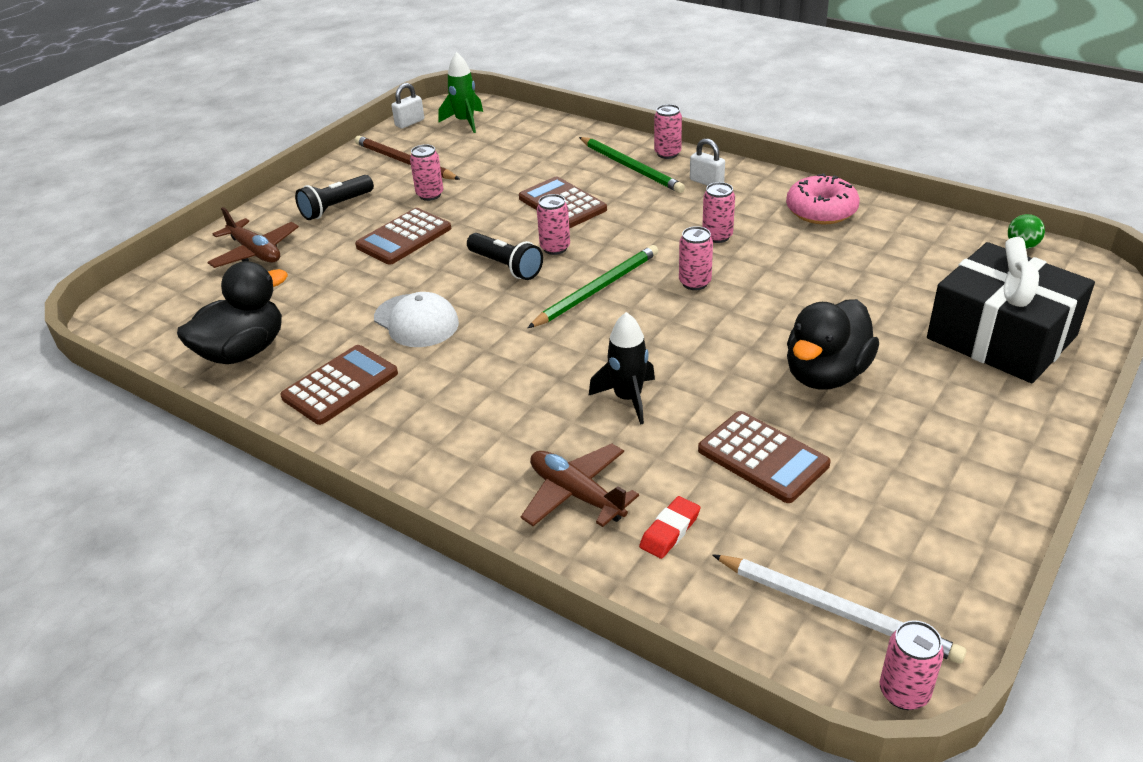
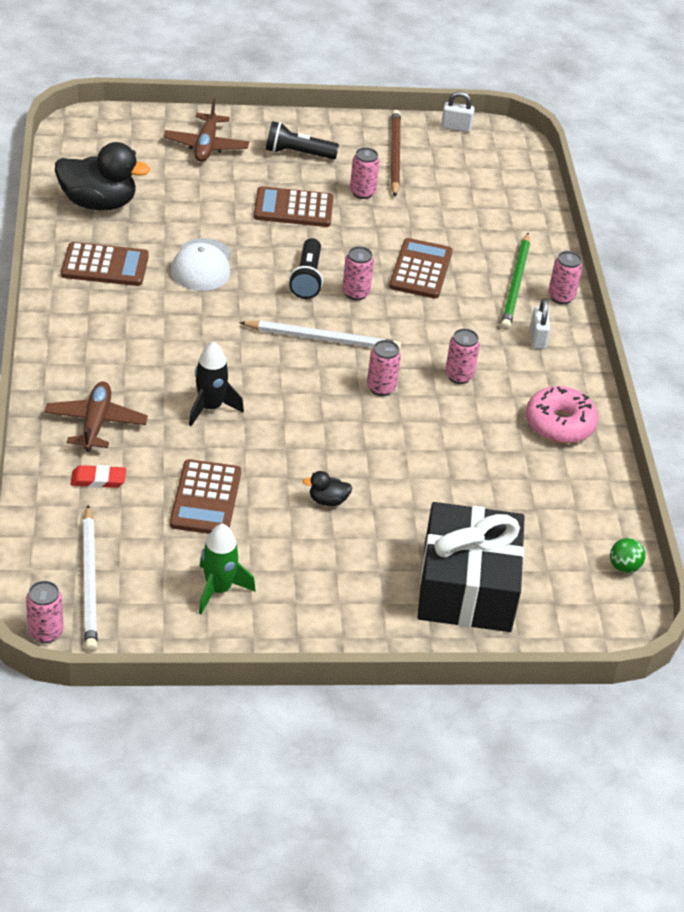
camera: 45 degrees right, 5 degrees up
(465, 122) = (490, 157): green rocket -> green rocket (219, 589)
(597, 289) = (323, 339): green pencil -> white pencil
(826, 374) = (328, 500): black duck -> black duck, size x0.44

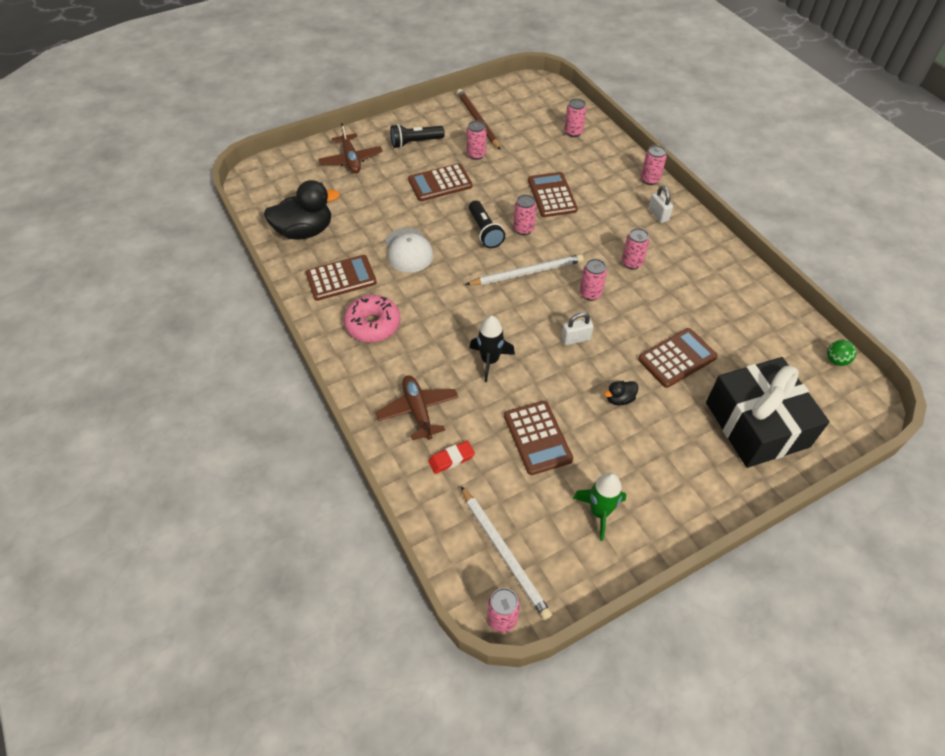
camera: 20 degrees left, 10 degrees up
(429, 489) = (677, 358): none -> brown calculator
(456, 127) = (501, 88): white padlock -> white padlock (575, 339)
(507, 210) = (573, 132): none -> pink can
(515, 284) = (617, 182): green pencil -> none
(559, 424) = (717, 271): pink donut -> pink donut (373, 325)

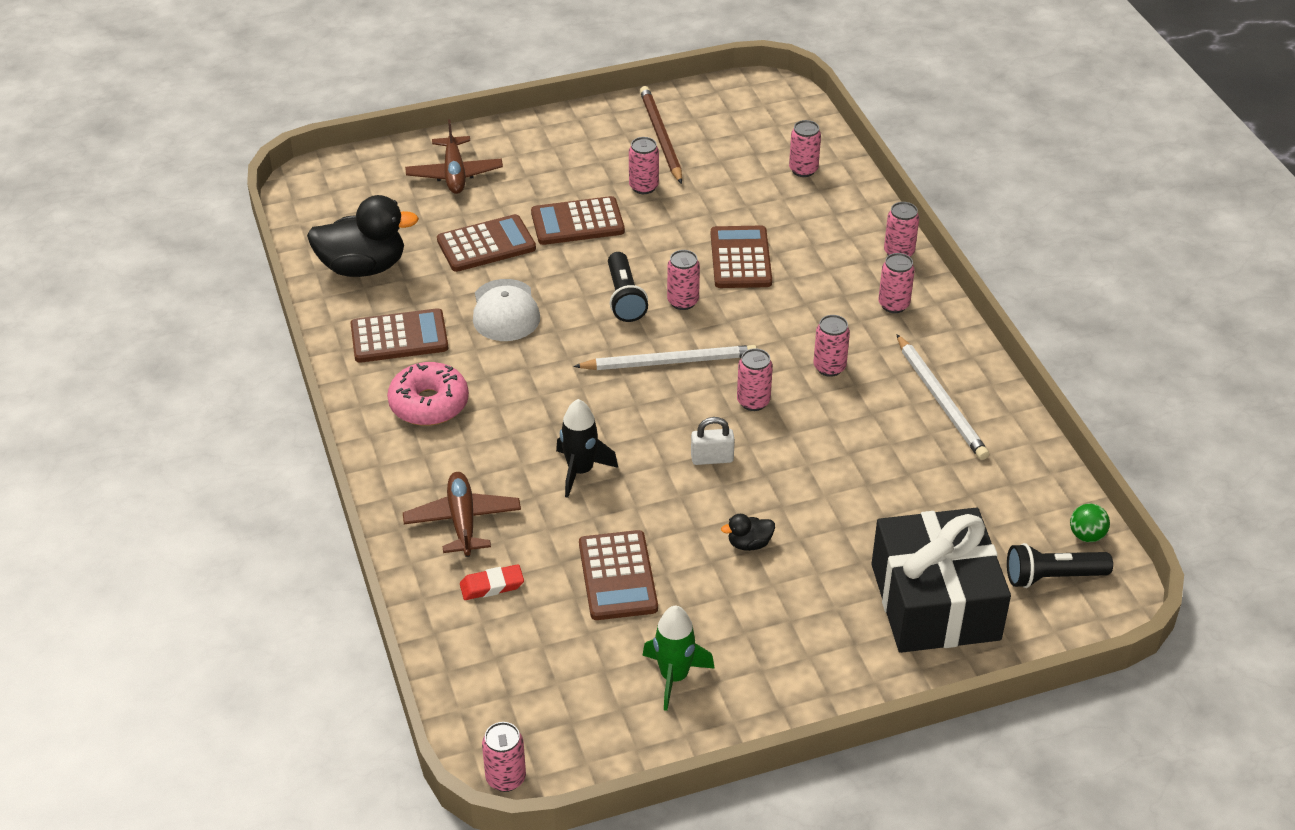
camera: 10 degrees right, 10 degrees down
(415, 142) = (557, 159): black flashlight -> black flashlight (1052, 577)
(504, 553) = (530, 706): white pencil -> white pencil (941, 400)
(658, 215) = (893, 305): white padlock -> pink can
(677, 358) = (851, 502): brown calculator -> brown calculator (486, 244)

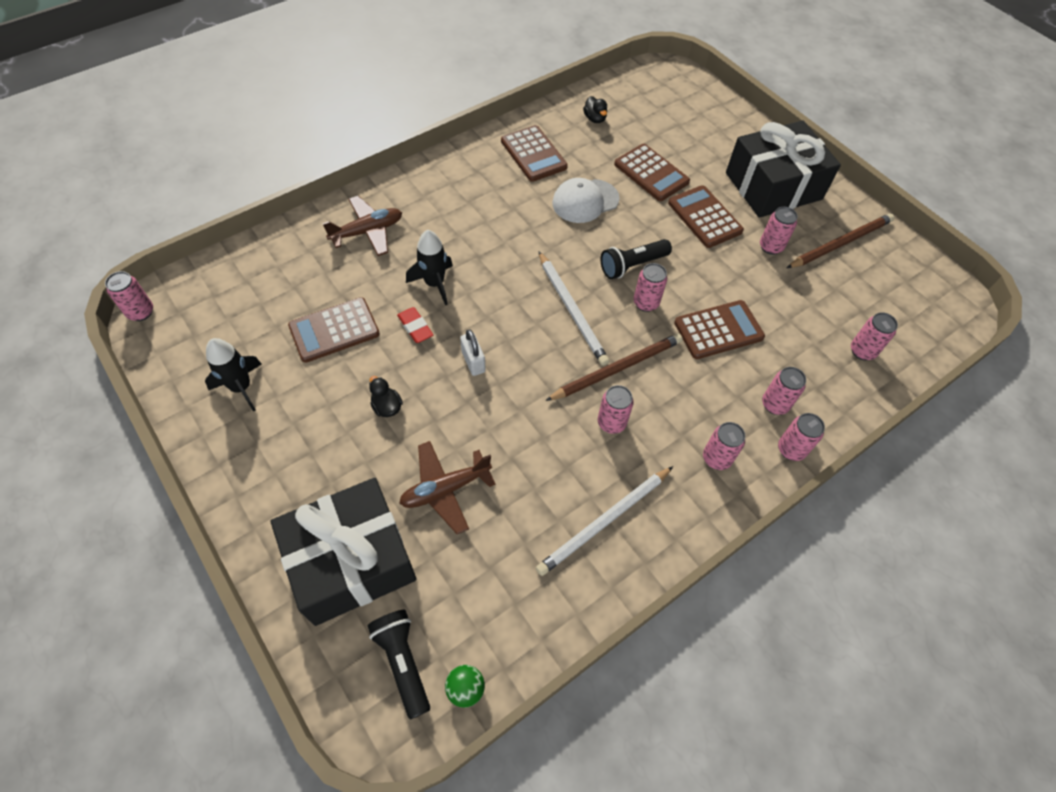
camera: 70 degrees right, 15 degrees up
(363, 267) = (595, 119): black duck -> black duck, size x0.44
(429, 404) = (474, 186): pink donut -> none
(454, 174) = (718, 137): brown plane -> brown plane (445, 489)
(492, 585) = (311, 262): red eraser -> red eraser (415, 327)
(555, 157) = (773, 186): none -> black gift
(674, 677) = (241, 387): green rocket -> black rocket
(753, 401) = (548, 376): pink can -> pink can (775, 404)
(763, 346) = (617, 368): none -> brown pencil

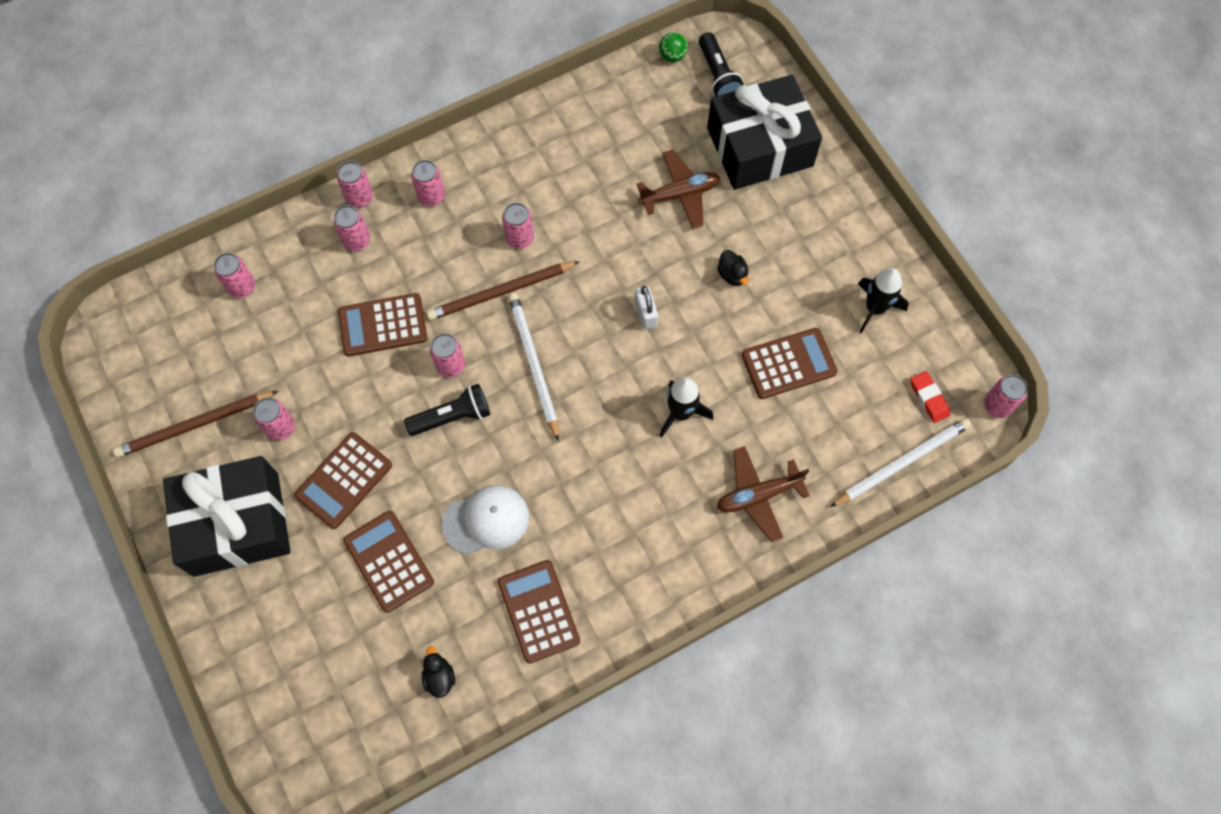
camera: 170 degrees left, 10 degrees up
(415, 327) = (703, 359): red eraser -> red eraser (929, 398)
(604, 522) = (546, 155): white pencil -> white pencil (902, 463)
(704, 217) = (344, 480): brown calculator -> brown calculator turned 60 degrees clockwise

